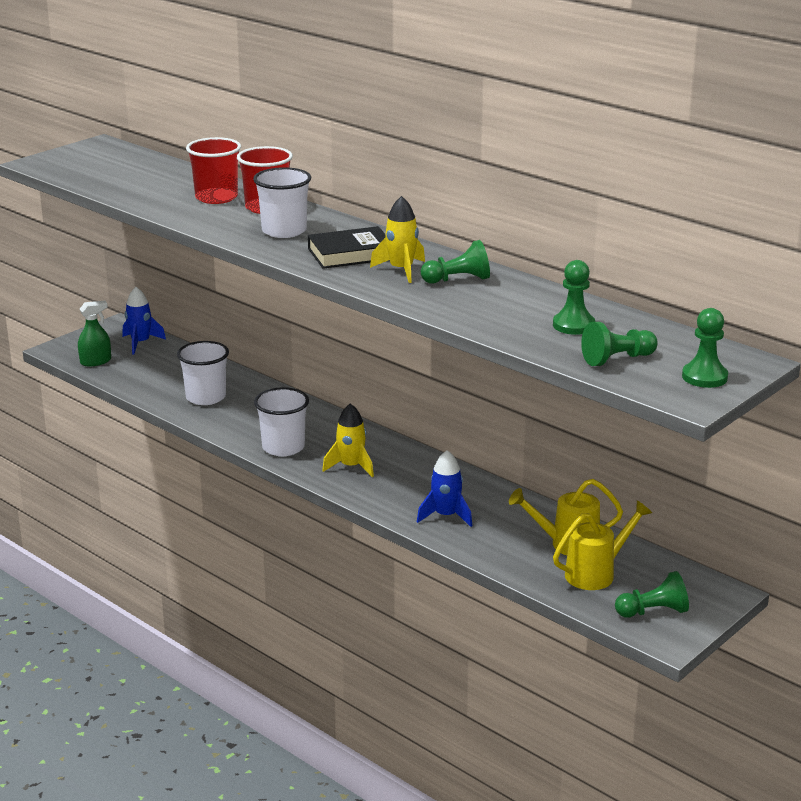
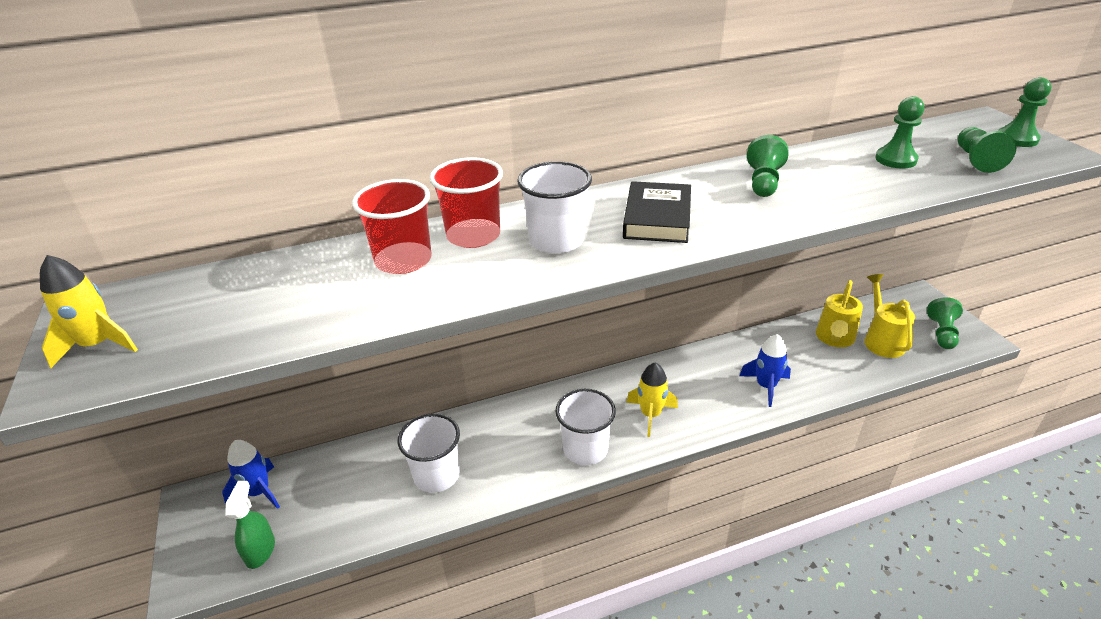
camera: 60 degrees left, 10 degrees up
(401, 270) = (721, 202): yellow rocket -> yellow rocket (98, 345)

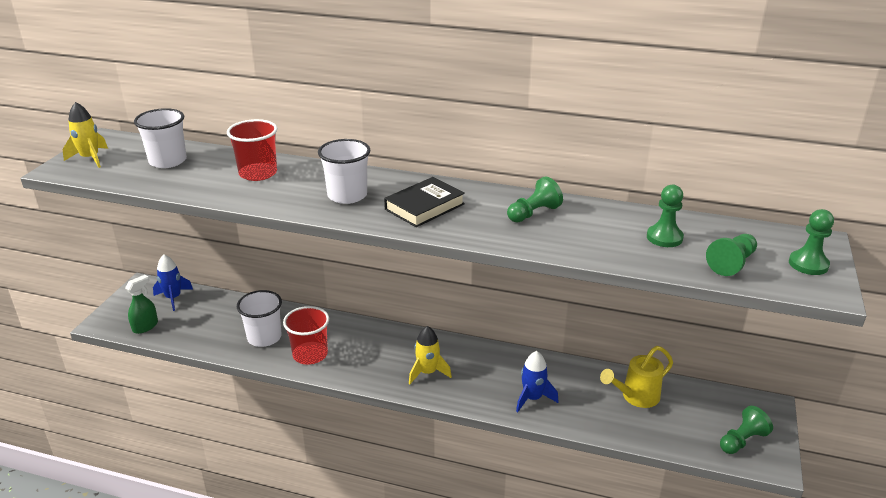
camera: 35 degrees right, 5 degrees down
(473, 235) = (310, 175): red cup -> red cup (310, 354)
(585, 449) = (361, 369): white cup -> white cup (168, 161)
(882, 340) = (676, 418): yellow watering can -> none

